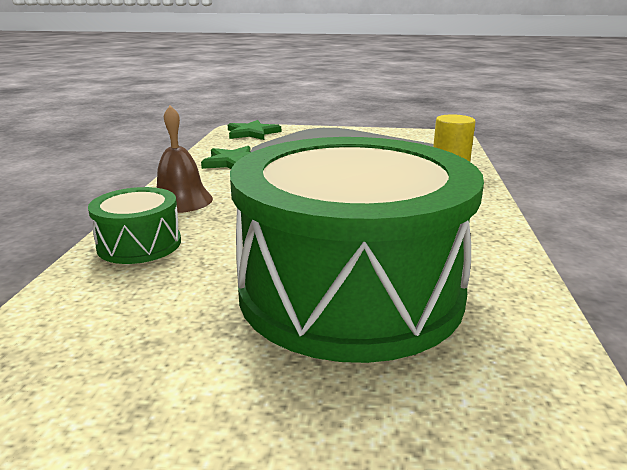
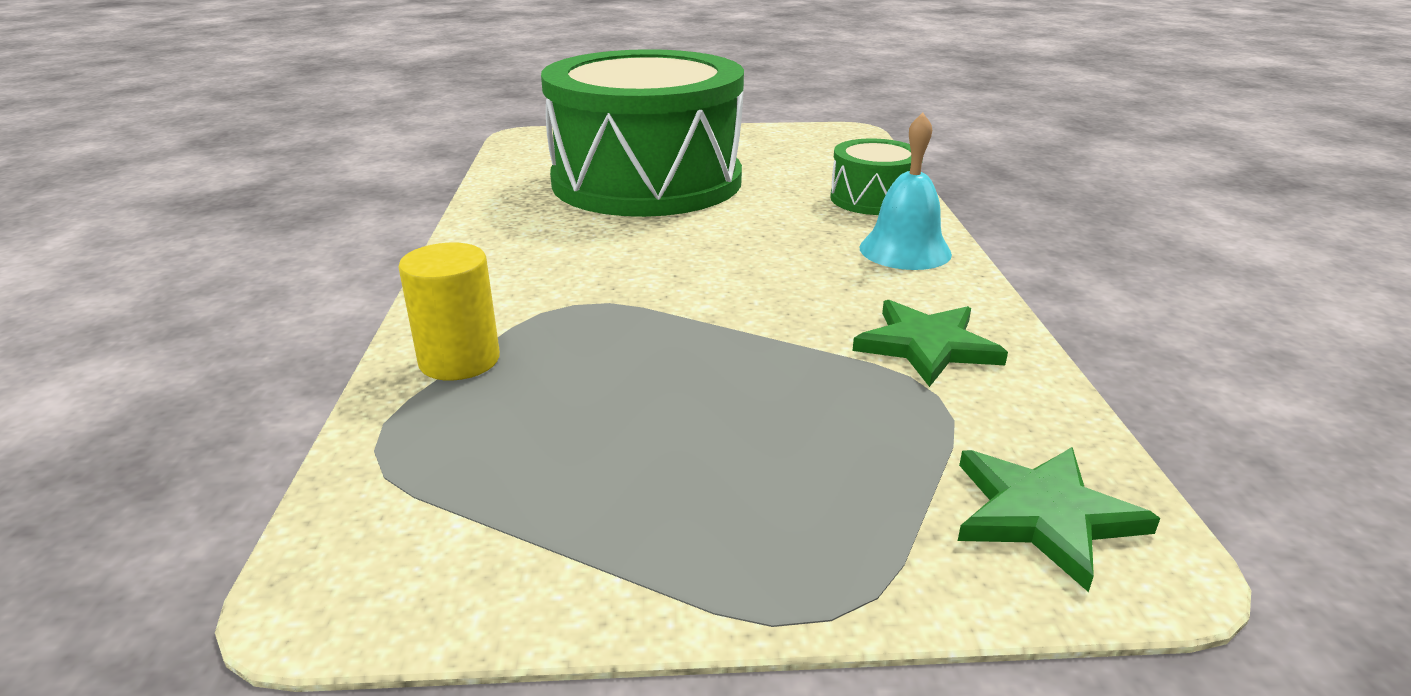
camera: 170 degrees right, 5 degrees up
(181, 200) = (905, 250): brown bell -> turquoise bell

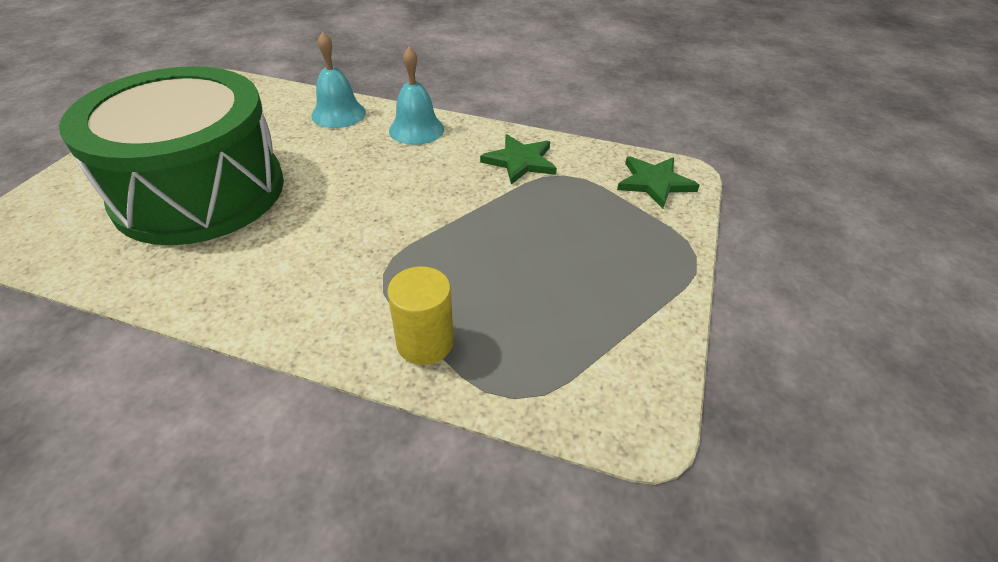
camera: 70 degrees left, 15 degrees up
(873, 199) = (338, 114): green drum -> turquoise bell

